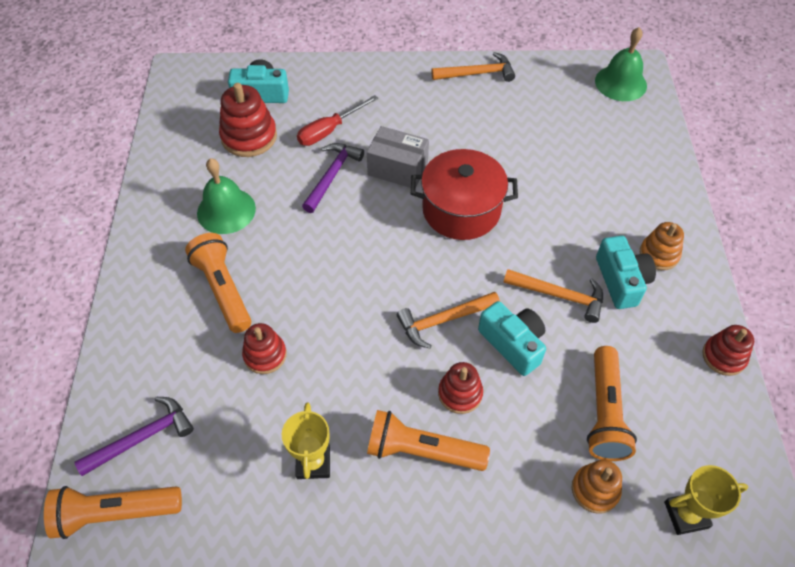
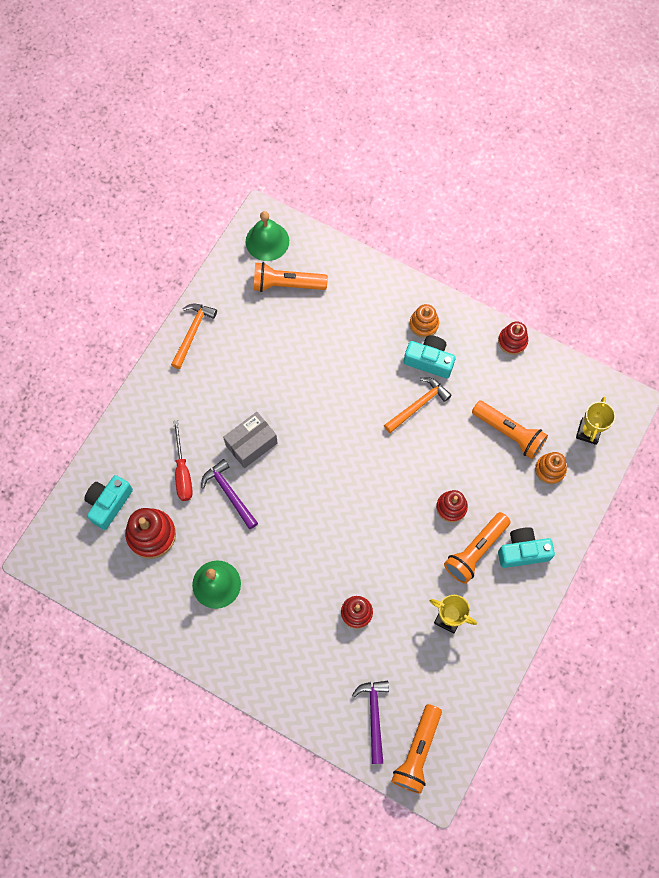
camera: 60 degrees left, 15 degrees up
(223, 289) = (287, 617): orange flashlight -> orange flashlight (286, 284)
(443, 320) = (395, 487): orange hammer -> none
(461, 210) = (314, 423): red pot -> none
(513, 344) = (435, 455): turquoise camera -> turquoise camera (522, 551)

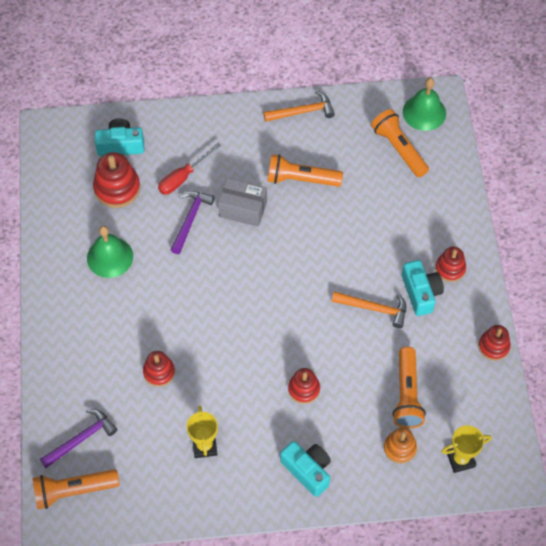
camera: 55 degrees right, 10 degrees down
(424, 324) = (450, 268): orange stacking toy -> red stacking toy
(475, 551) = (279, 432): orange flashlight -> orange flashlight (301, 179)

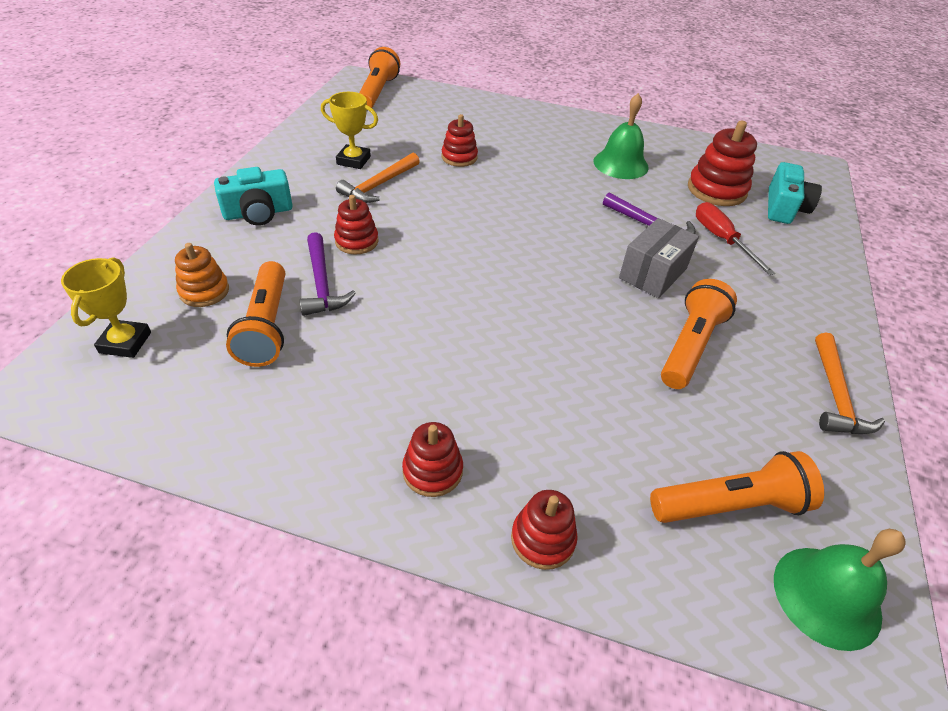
camera: 110 degrees right, 15 degrees down
(81, 439) = (423, 105): purple hammer -> purple hammer (322, 283)
(374, 308) = (421, 344): orange hammer -> orange hammer (378, 185)
(407, 394) = (266, 326): orange flashlight -> orange flashlight turned 120 degrees counterclockwise
(421, 293) = (412, 409): turquoise camera -> none
(493, 346) = (247, 466): red stacking toy -> red stacking toy (543, 539)

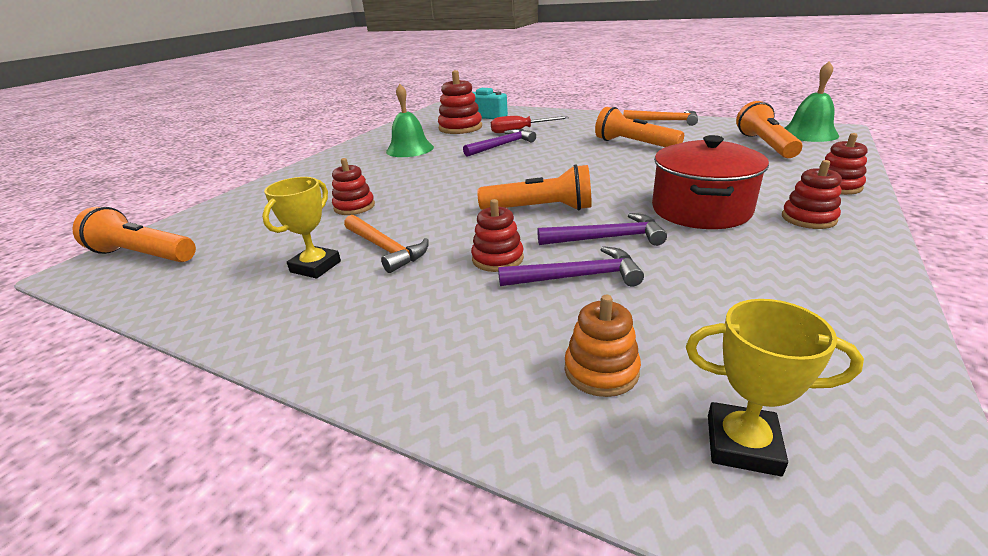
camera: 75 degrees left, 15 degrees down
(258, 213) = (410, 337): turquoise camera -> none
(266, 326) = (663, 309): orange flashlight -> orange flashlight (540, 209)
(390, 303) = (607, 238): none -> purple hammer
(456, 379) = (700, 210): none -> red pot
(652, 273) = (557, 148): grey box -> none

